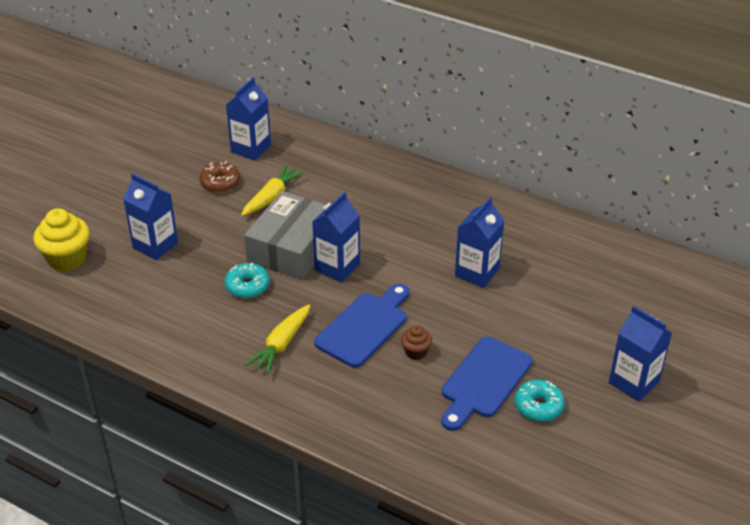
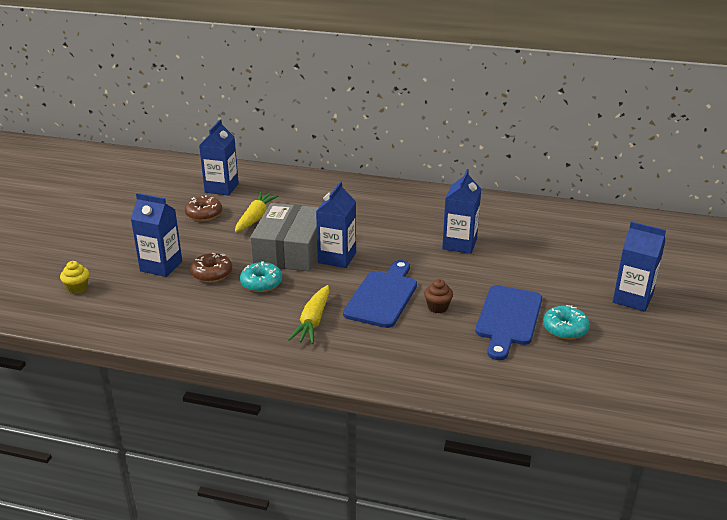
camera: 15 degrees left, 10 degrees down
(67, 259) = (77, 288): yellow cupcake -> yellow cupcake, size x0.53
(202, 264) = (212, 274): none -> brown donut

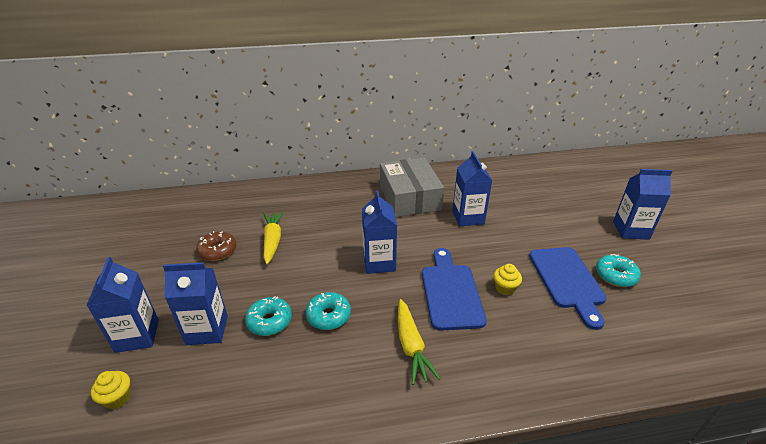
camera: 25 degrees left, 5 degrees up
(212, 274) = (269, 321): brown donut -> turquoise donut
(221, 188) = (218, 217): blue carton -> blue carton (137, 336)
(290, 250) = (330, 267): grey box -> grey box (409, 197)
(437, 307) = (505, 288): brown cupcake -> yellow cupcake

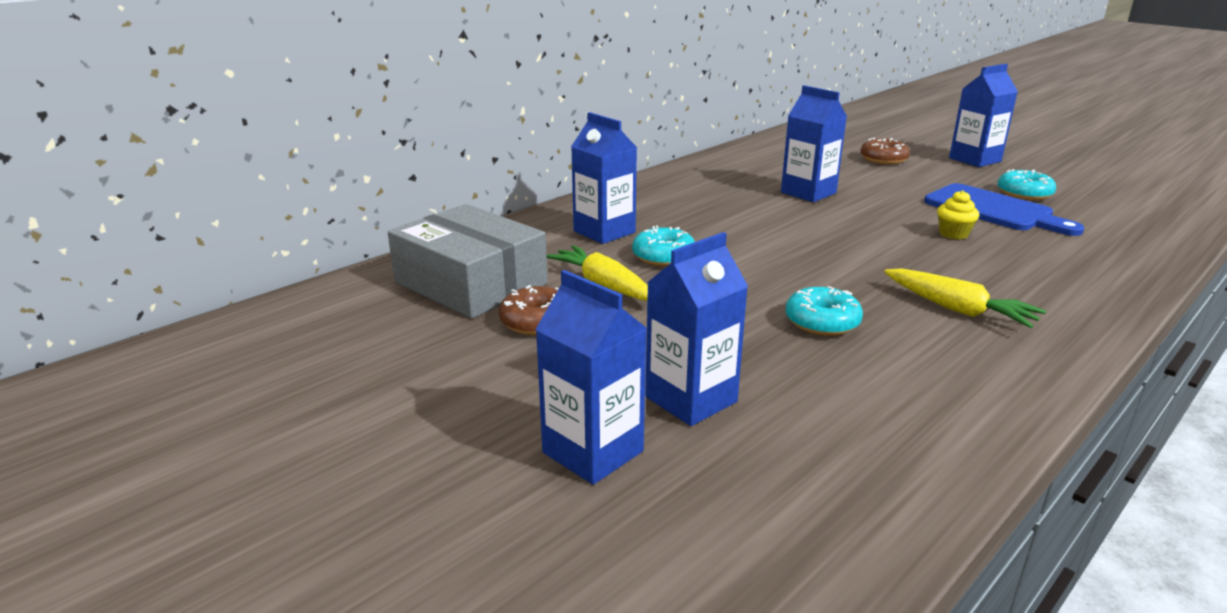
camera: 35 degrees left, 10 degrees down
(118, 398) = (703, 523): yellow cupcake -> none
(269, 321) = (759, 356): turquoise donut -> turquoise donut (663, 257)
(379, 262) = (786, 258): blue carton -> blue carton (604, 232)
(409, 197) = (707, 194): grey box -> grey box (471, 283)
(450, 292) = (910, 255): blue cutting board -> none
(561, 206) = (883, 159): none -> brown donut

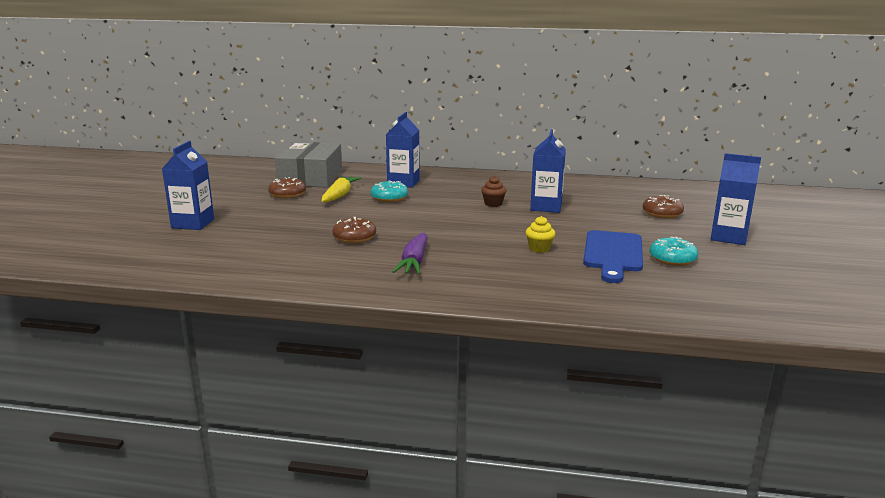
camera: 55 degrees right, 5 degrees down
(691, 399) = (248, 229): blue carton -> none
(766, 211) = (493, 204): none -> brown cupcake
(822, 322) = (354, 237): turquoise donut -> brown donut
(958, 310) = (414, 262): yellow carrot -> purple carrot

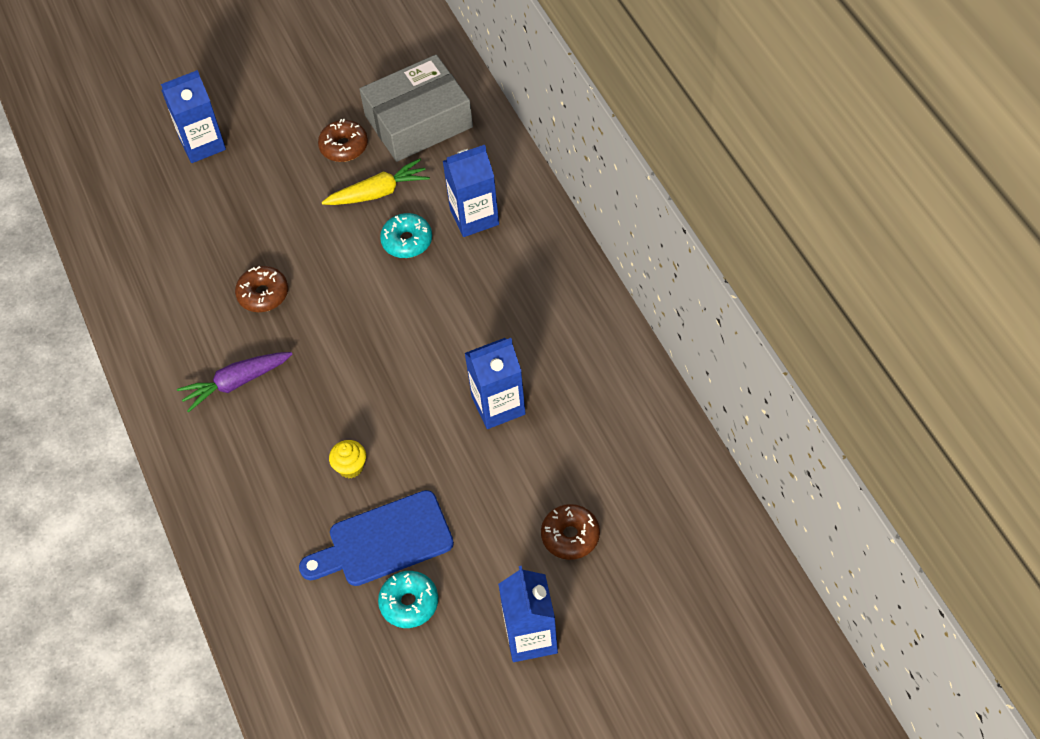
camera: 60 degrees right, 35 degrees up
(493, 204) = (466, 349): brown cupcake -> none

